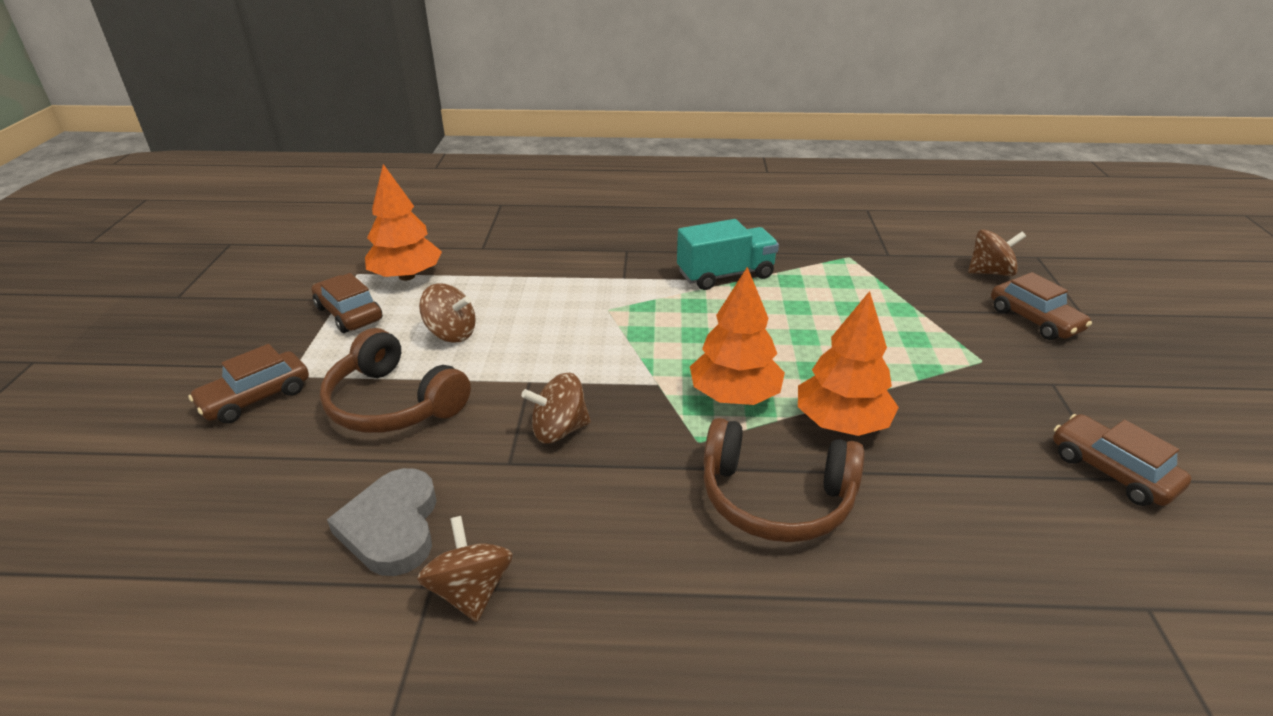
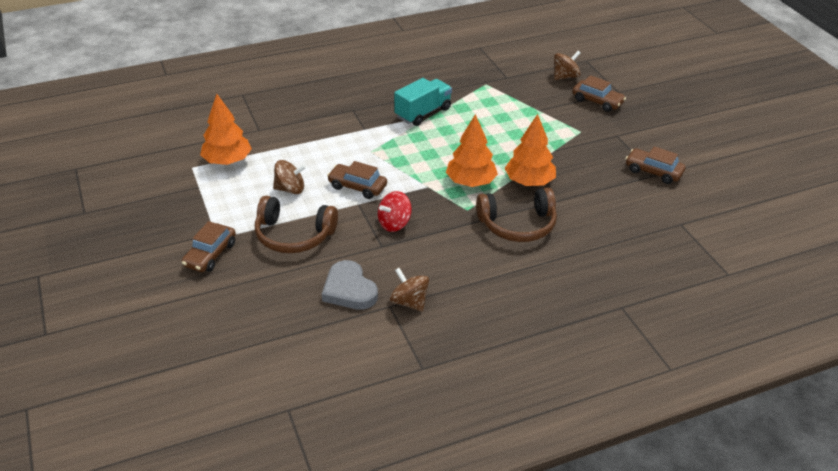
camera: 25 degrees left, 5 degrees up
(349, 313) = (214, 194): brown car -> brown car (357, 187)
(559, 430) = (394, 223): brown spinning top -> red spinning top

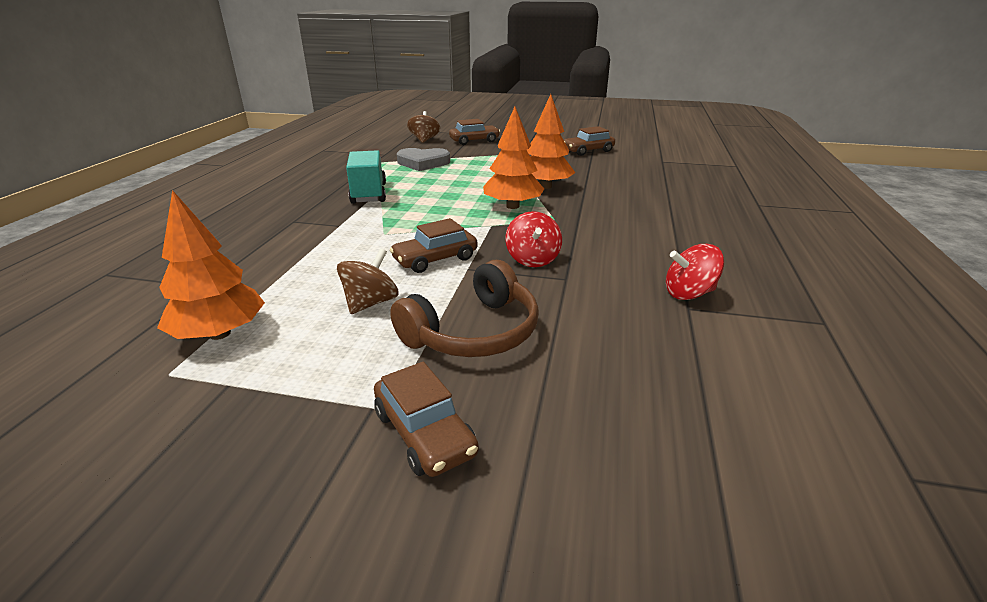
camera: 55 degrees left, 10 degrees down
(349, 289) = (634, 325): grey heart -> grey heart (423, 163)
(409, 302) = (689, 293): brown spinning top -> red spinning top
(518, 225) = (604, 207): brown headphones -> none

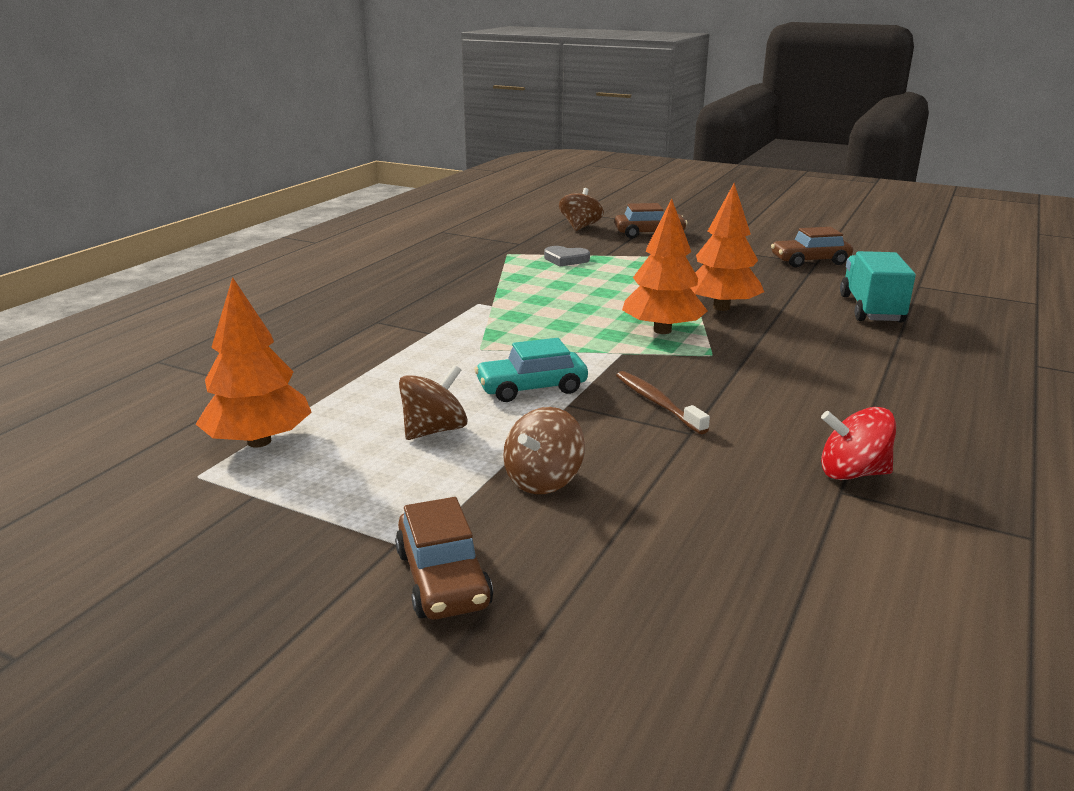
camera: 15 degrees right, 5 degrees down
(369, 194) = (480, 295): turquoise truck -> turquoise truck (871, 309)
(423, 163) = (566, 259): grey heart -> grey heart, size x0.64
(435, 259) = (531, 388): brown car -> turquoise car
(474, 332) = (543, 480): brown headphones -> brown spinning top
(532, 259) = (657, 403): red spinning top -> brown toothbrush

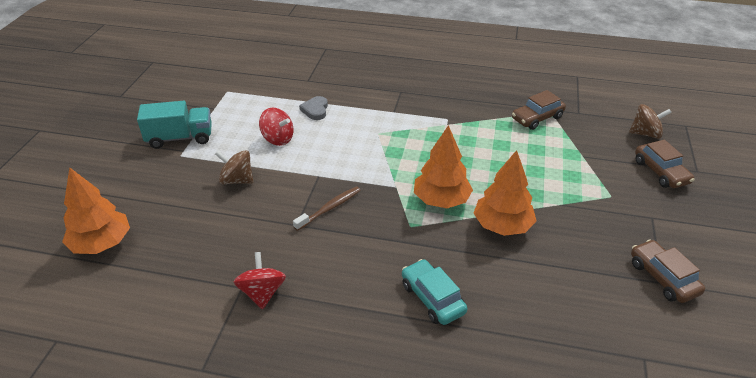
camera: 75 degrees right, 15 degrees up
(259, 441) = (257, 96): orange tree -> orange tree (102, 244)
(434, 430) = (278, 139): brown spinning top -> red spinning top
(443, 579) = (160, 167): brown car -> brown car (537, 118)
(531, 388) = (333, 160): turquoise car -> turquoise car (432, 298)
(566, 259) = (557, 139): grey heart -> grey heart (315, 110)
(871, 309) = (552, 317): turquoise truck -> turquoise truck (180, 138)

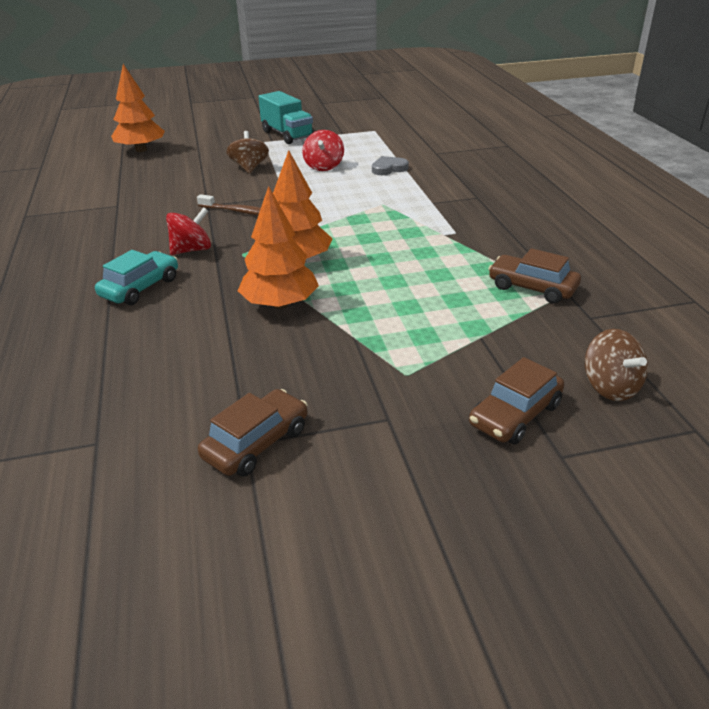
camera: 65 degrees right, 5 degrees down
(262, 293) = (114, 214): red spinning top -> red spinning top (192, 250)

